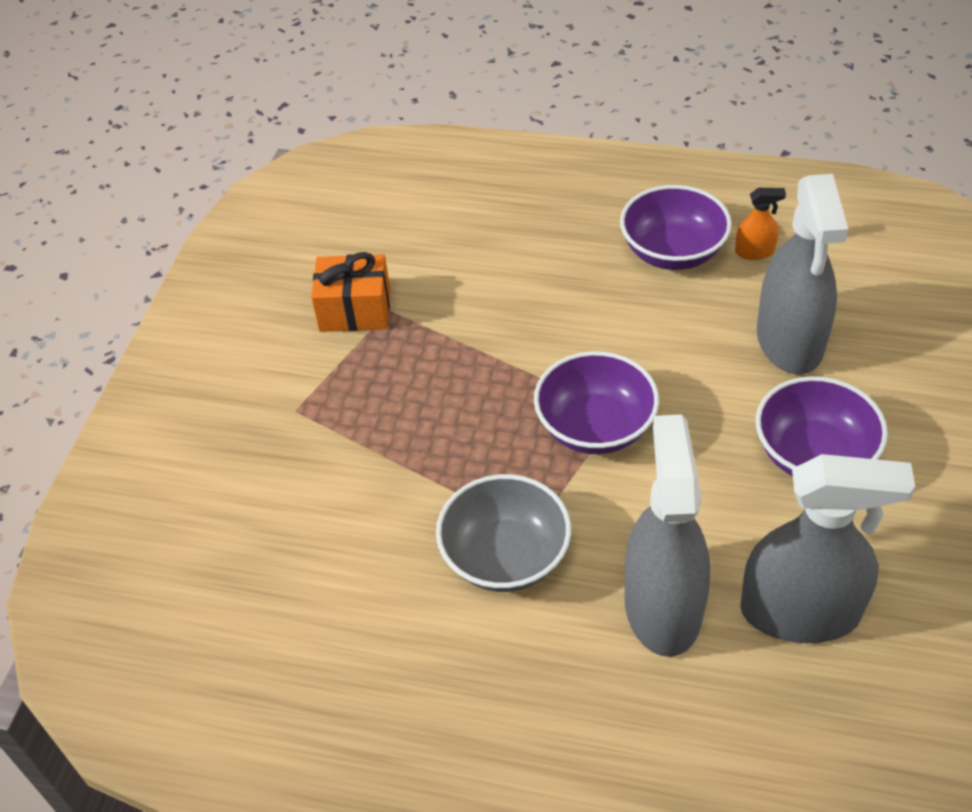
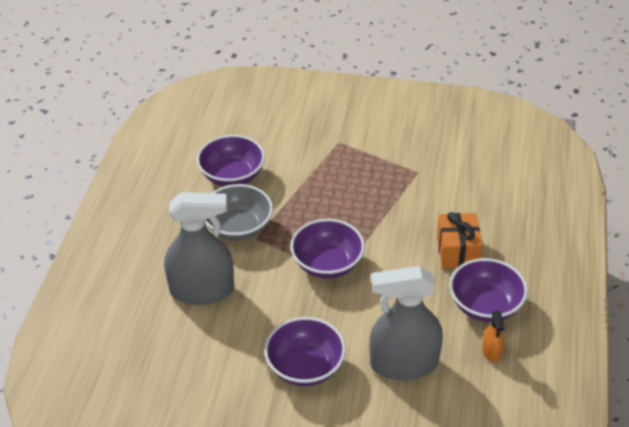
camera: 85 degrees right, 5 degrees down
(355, 310) = (416, 158): orange gift -> orange gift (457, 251)
(364, 573) = (232, 176): none -> purple bowl
(800, 612) = (193, 349): grey spray bottle -> none

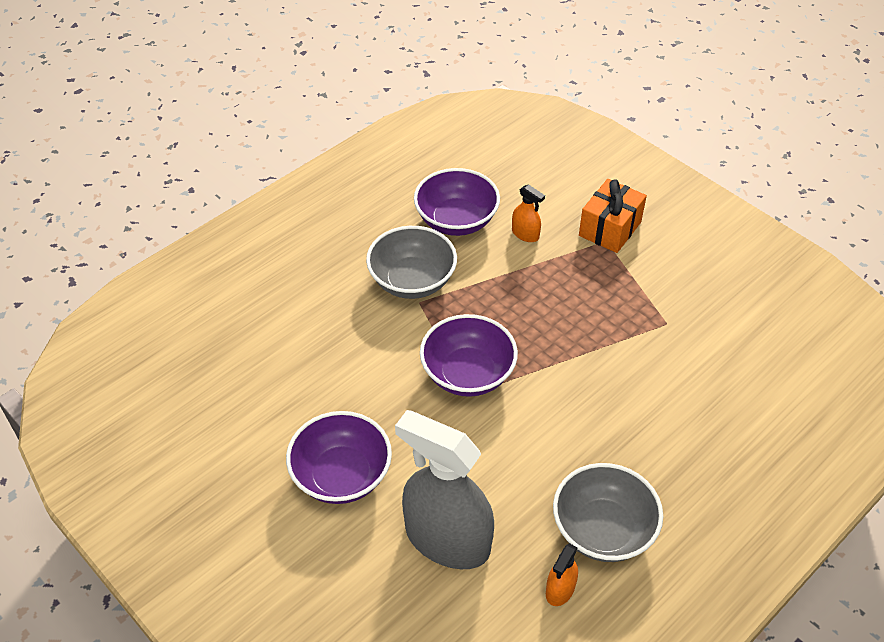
camera: 35 degrees right, 5 degrees up
(202, 290) = (316, 329): grey spray bottle -> none
(285, 162) = (525, 234): none -> orange spray bottle
(457, 251) = (628, 444): orange gift -> orange gift (609, 229)
(485, 305) = (603, 530): purple bowl -> grey bowl

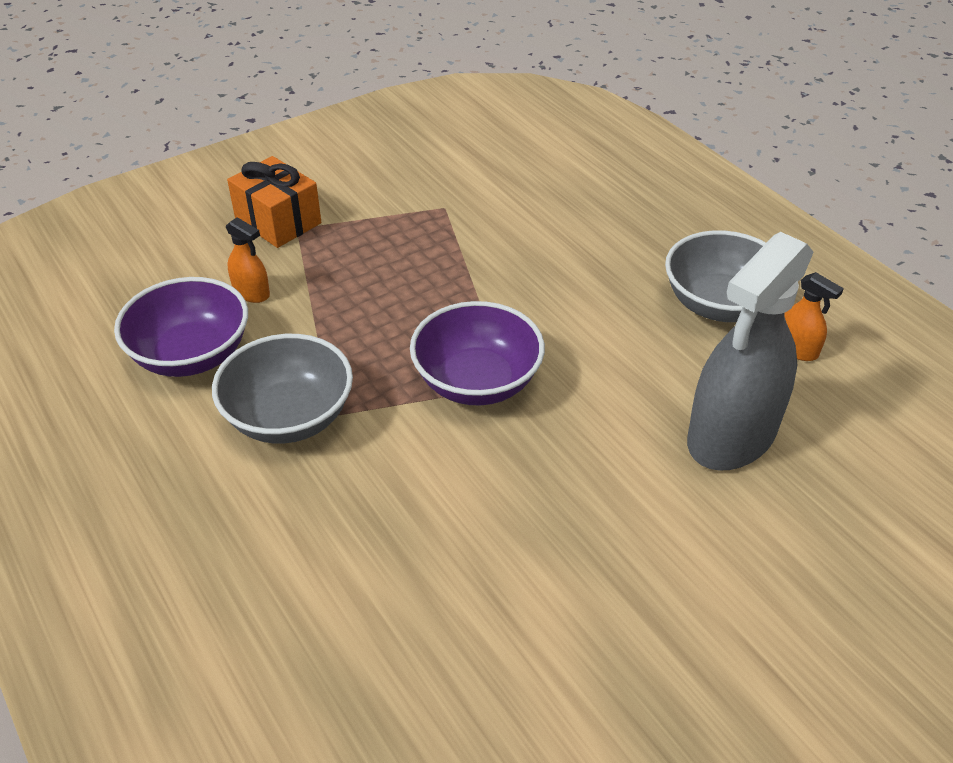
camera: 80 degrees left, 5 degrees down
(341, 475) = (626, 535): purple bowl -> none
(525, 234) = (251, 293): orange spray bottle -> orange spray bottle turned 75 degrees clockwise

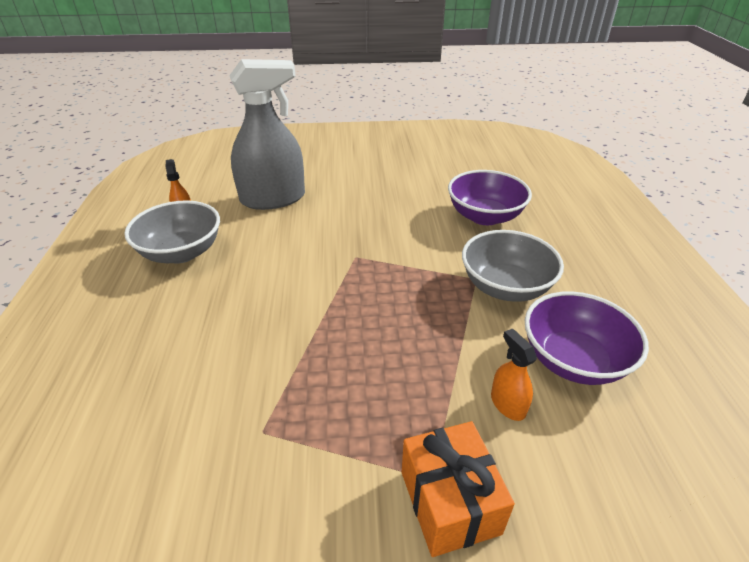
camera: 150 degrees left, 5 degrees down
(477, 382) = (373, 264): purple bowl -> purple bowl (484, 216)

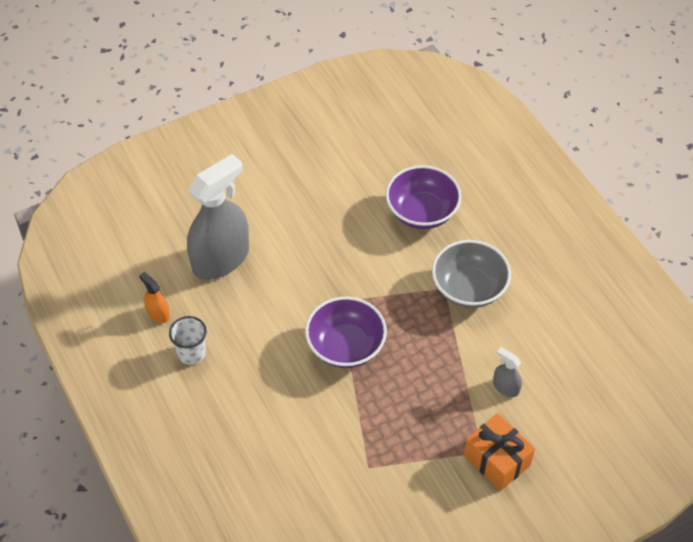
camera: 25 degrees left, 15 degrees up
(181, 252) = (191, 353): grey bowl -> white cup
(507, 404) = (506, 387): orange spray bottle -> grey spray bottle
(573, 360) = (535, 337): purple bowl -> purple bowl (345, 346)

